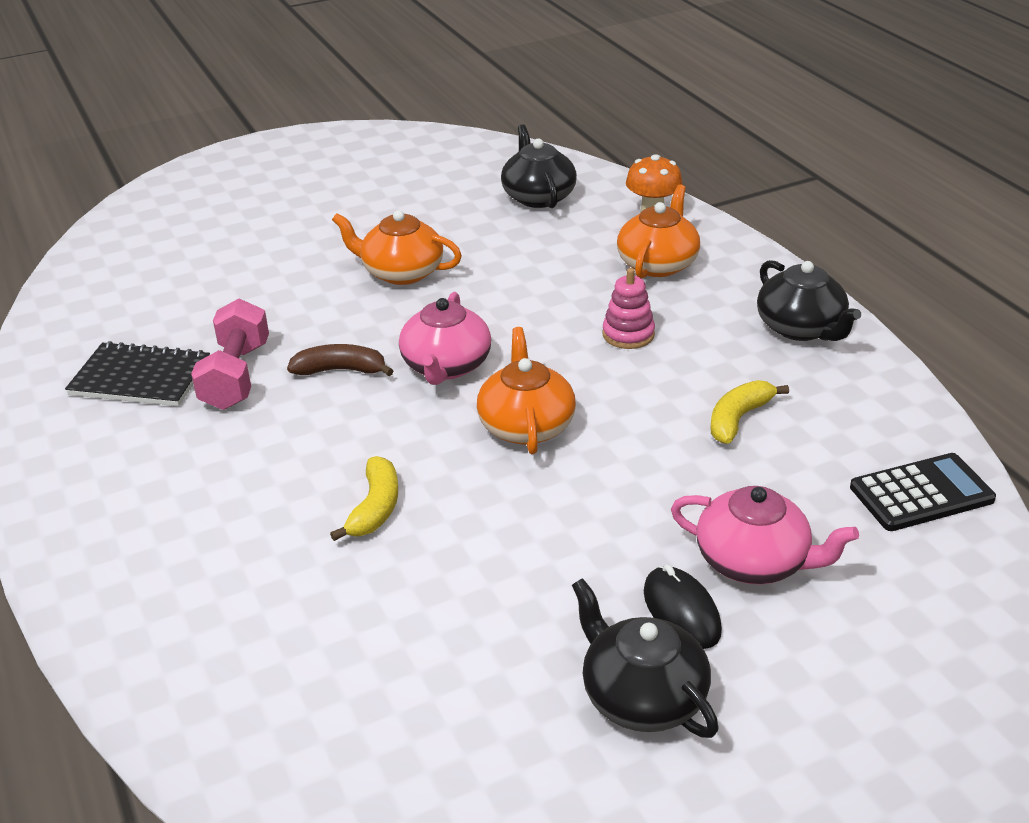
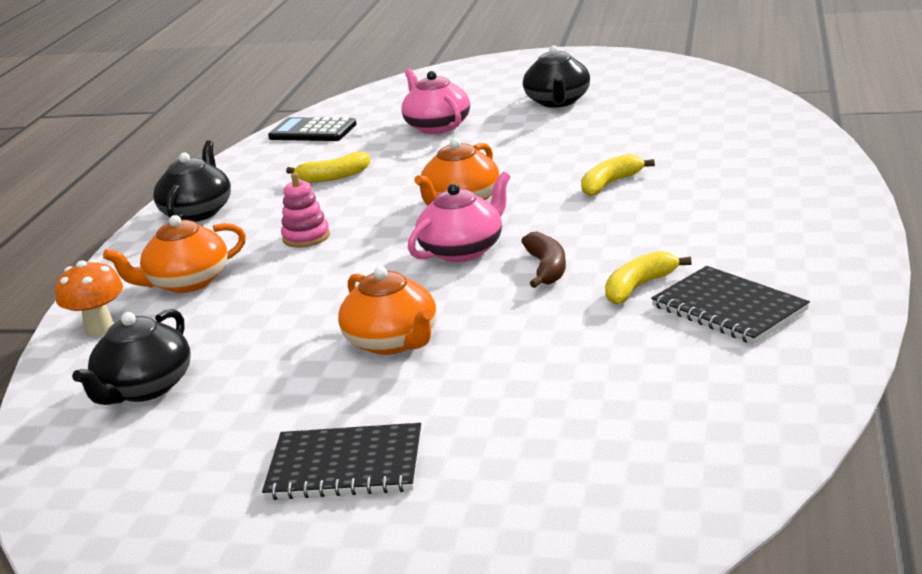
camera: 140 degrees left, 10 degrees down
(236, 376) = (639, 287): pink dumbbell -> yellow banana
(334, 202) = (345, 466): none -> black notebook
(340, 370) = (547, 268): brown banana -> brown banana turned 135 degrees counterclockwise
(681, 611) = (500, 119): black mouse -> none

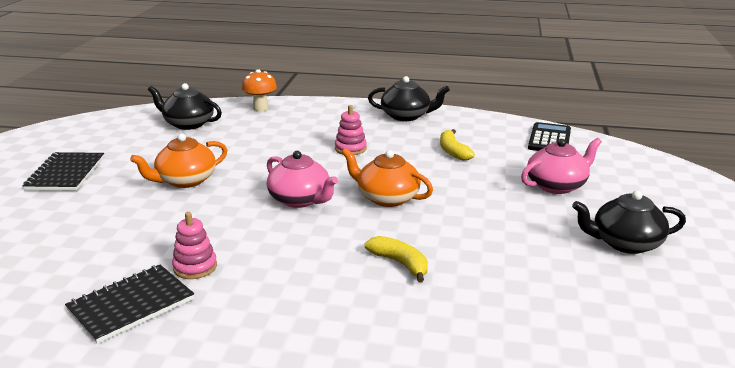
camera: 85 degrees right, 0 degrees up
(187, 282) = (304, 122): orange teapot -> none
(547, 268) = (251, 230): brown banana -> none
(639, 287) = (195, 267): yellow banana -> pink stacking toy

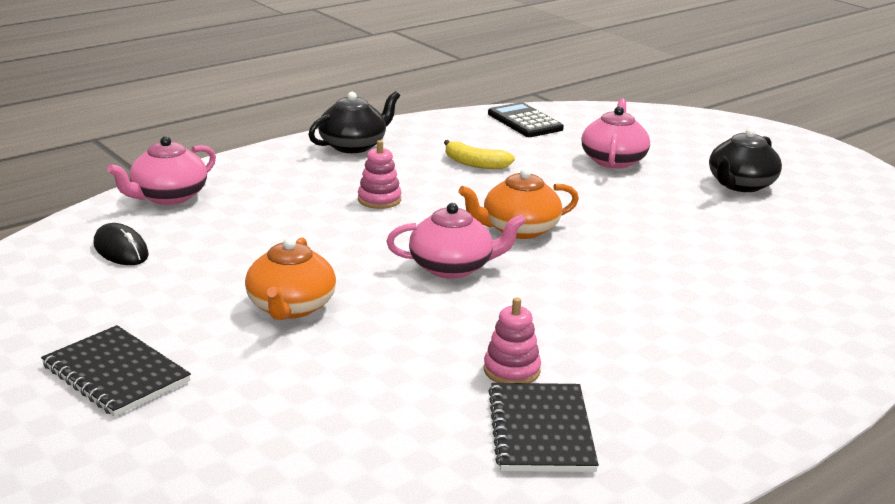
camera: 50 degrees left, 0 degrees up
(188, 124) = (121, 250): black teapot -> black mouse
(260, 108) = (168, 196): orange mushroom -> pink teapot
(400, 263) = (649, 275): yellow banana -> none

